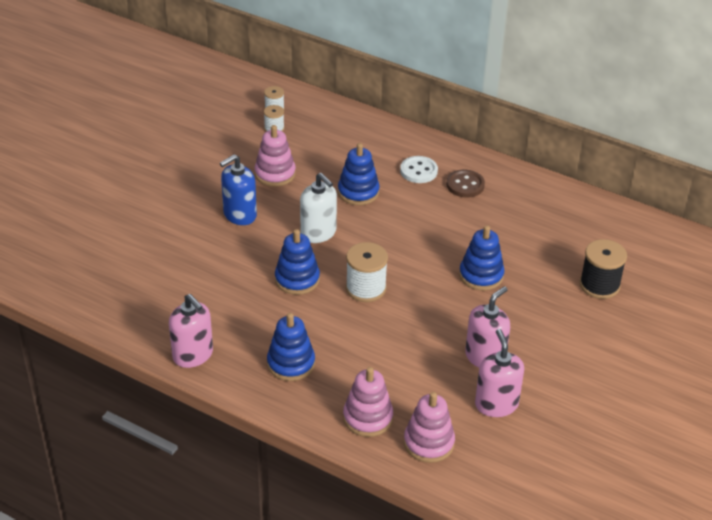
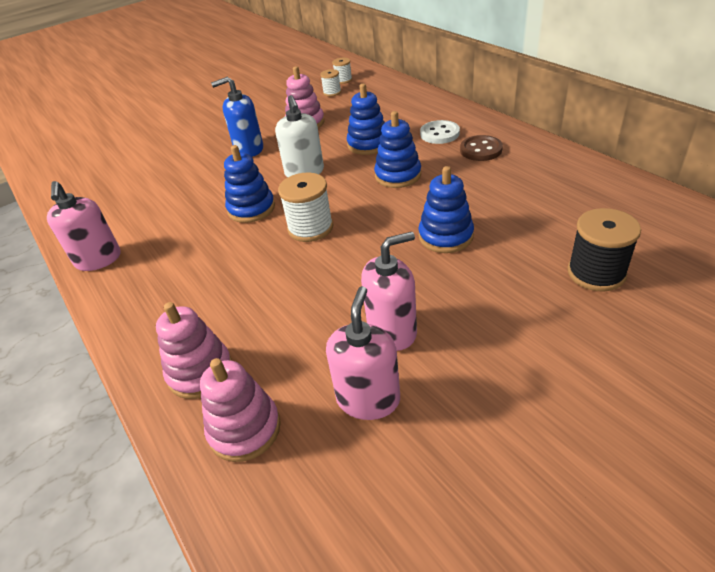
camera: 30 degrees right, 0 degrees up
(291, 363) = (175, 288): blue stacking toy -> blue stacking toy (398, 175)

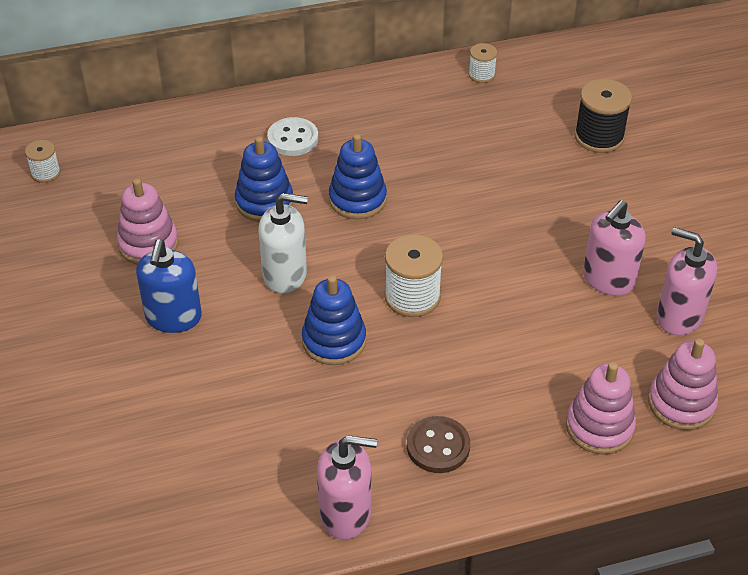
camera: 75 degrees left, 5 degrees up
(332, 92) = (76, 194): white spool -> white spool (481, 75)
(392, 331) = (608, 279): pink soap dispenser -> pink soap dispenser turned 135 degrees counterclockwise
(445, 236) = (494, 202): blue stacking toy -> none
(481, 150) = (356, 123): brown button -> brown button (438, 446)

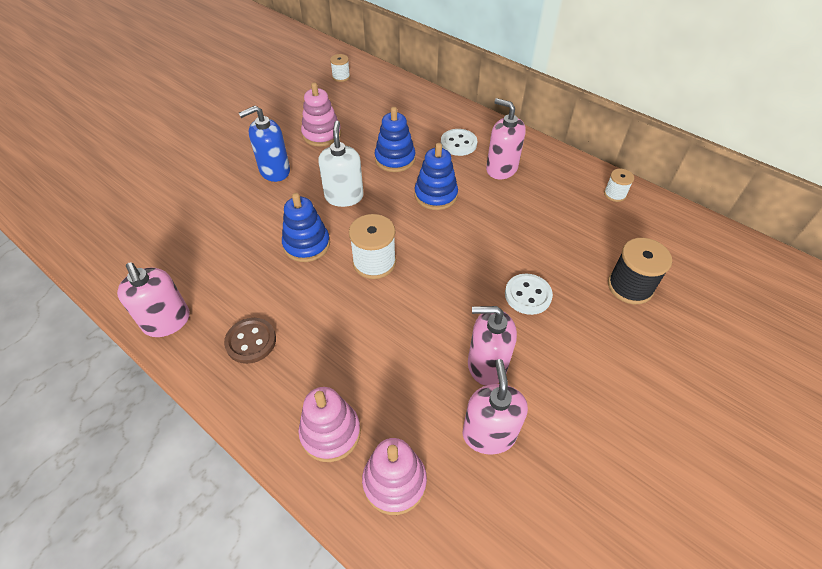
camera: 55 degrees right, 5 degrees up
(285, 275) = (344, 196): white soap dispenser -> white soap dispenser turned 150 degrees counterclockwise
(367, 129) = (501, 169): none -> pink soap dispenser
(553, 207) = (527, 295): none -> white button

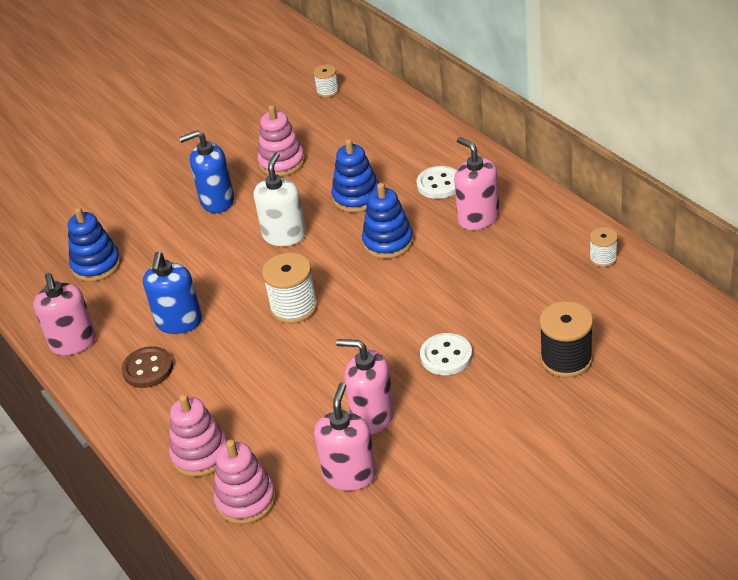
camera: 20 degrees right, 10 degrees down
(269, 288) = (179, 322): none -> blue soap dispenser
(306, 244) = (228, 282): blue stacking toy -> blue stacking toy (96, 265)

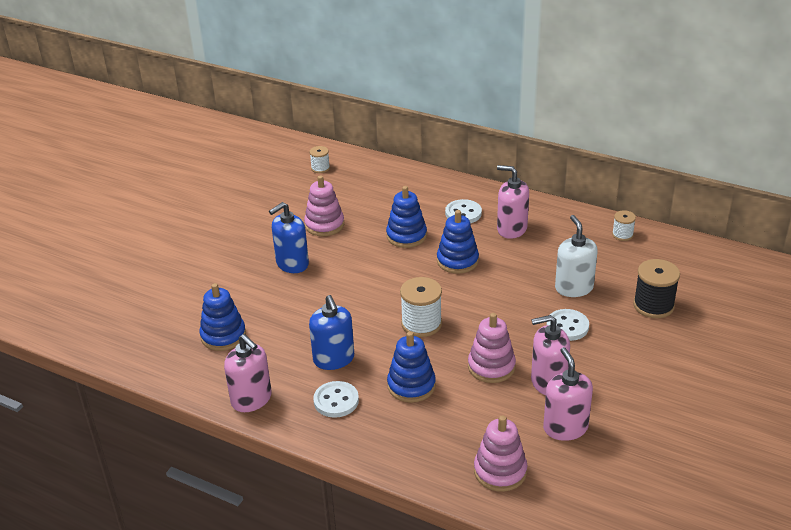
camera: 30 degrees left, 5 degrees down
(148, 369) = (336, 401): brown button -> white button
(200, 454) = (434, 450): pink stacking toy -> pink stacking toy (491, 367)
(231, 375) = (411, 385): none -> blue stacking toy
(284, 235) = (370, 275): white soap dispenser -> white soap dispenser (574, 288)

